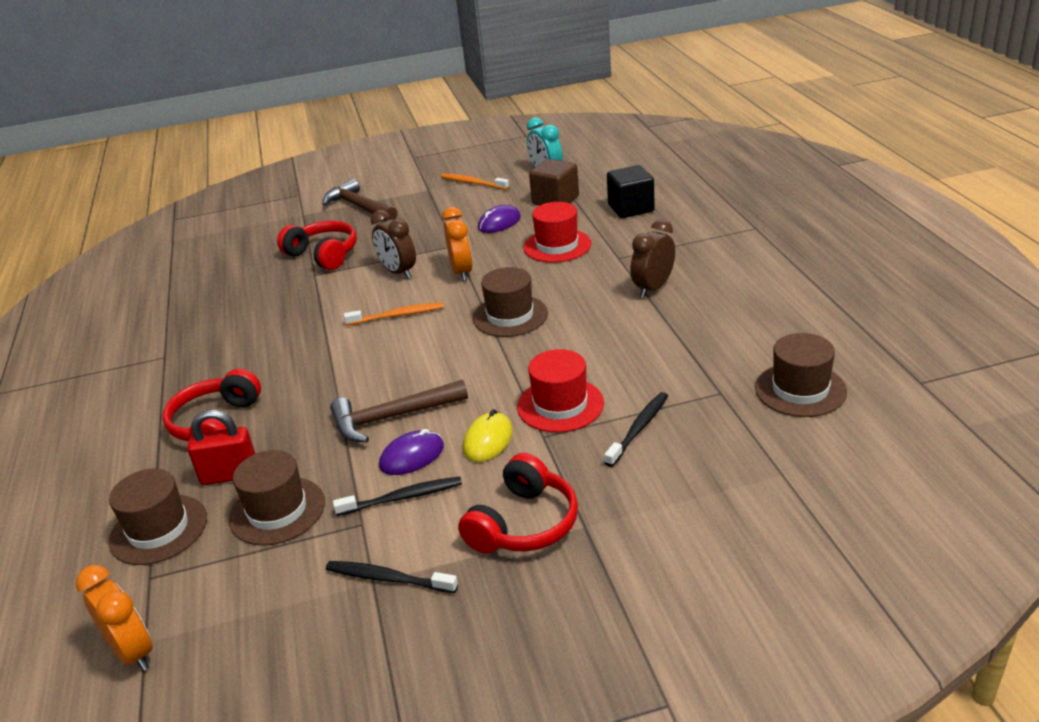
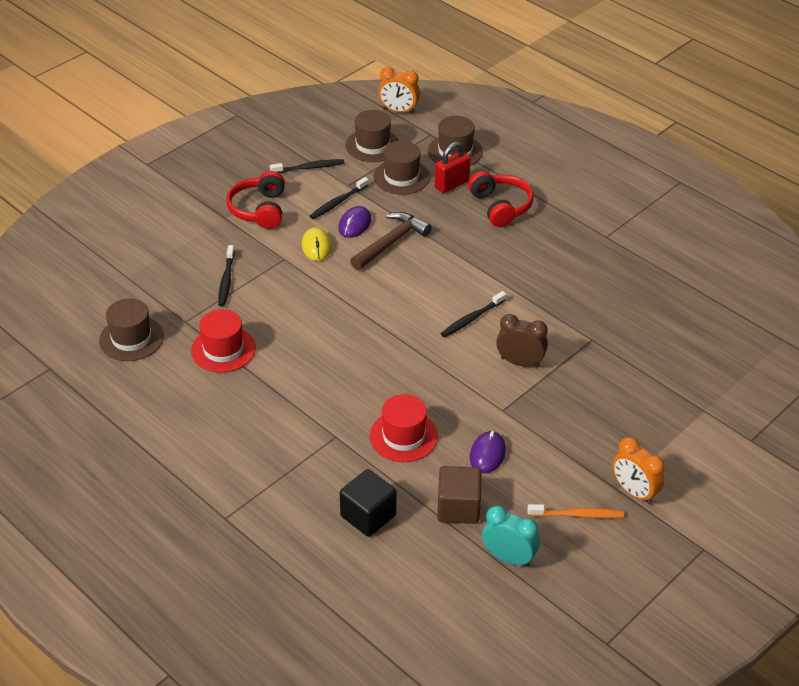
camera: 145 degrees right, 10 degrees up
(323, 255) = (612, 363): red headphones -> none
(359, 207) = (659, 438): brown hammer -> none
(397, 315) = (472, 318): orange toothbrush -> black toothbrush
(462, 272) = (463, 378): orange clock -> orange clock (634, 492)
(510, 316) = (381, 343): brown hat -> brown hat (372, 145)
(560, 405) = (288, 282): red hat -> red hat (223, 349)
(653, 288) = (283, 406): brown clock -> none

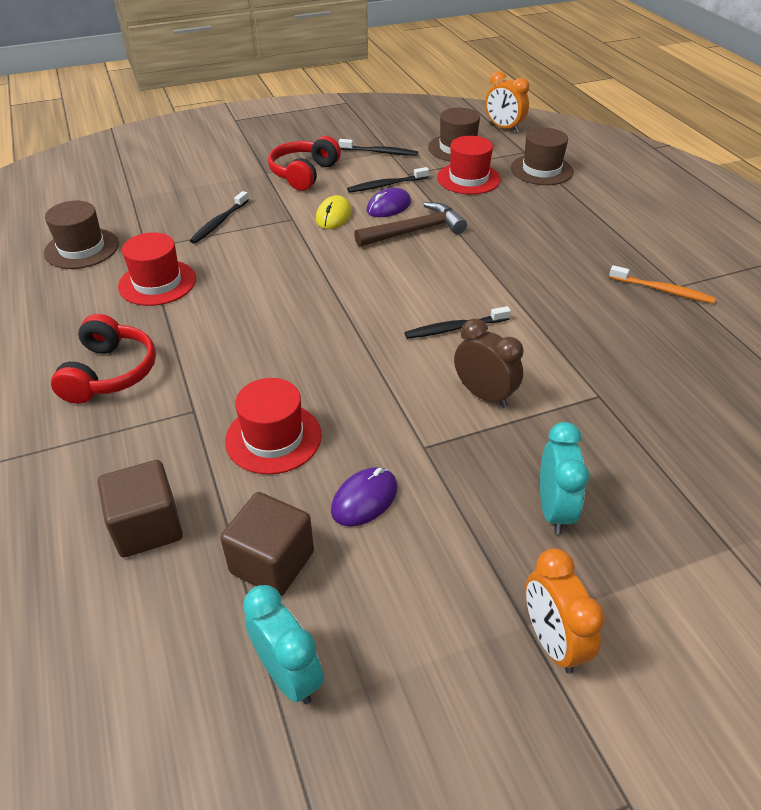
camera: 25 degrees right, 0 degrees up
(368, 516) = (147, 527): black cube -> brown cube
(401, 177) = (468, 179): brown hat -> red hat
(451, 184) = (519, 196): red padlock -> none
(500, 206) = (561, 227): red headphones -> red headphones (109, 373)
(577, 515) = (438, 643): orange toothbrush -> orange toothbrush (662, 290)
(600, 422) = (554, 509): none -> turquoise clock

